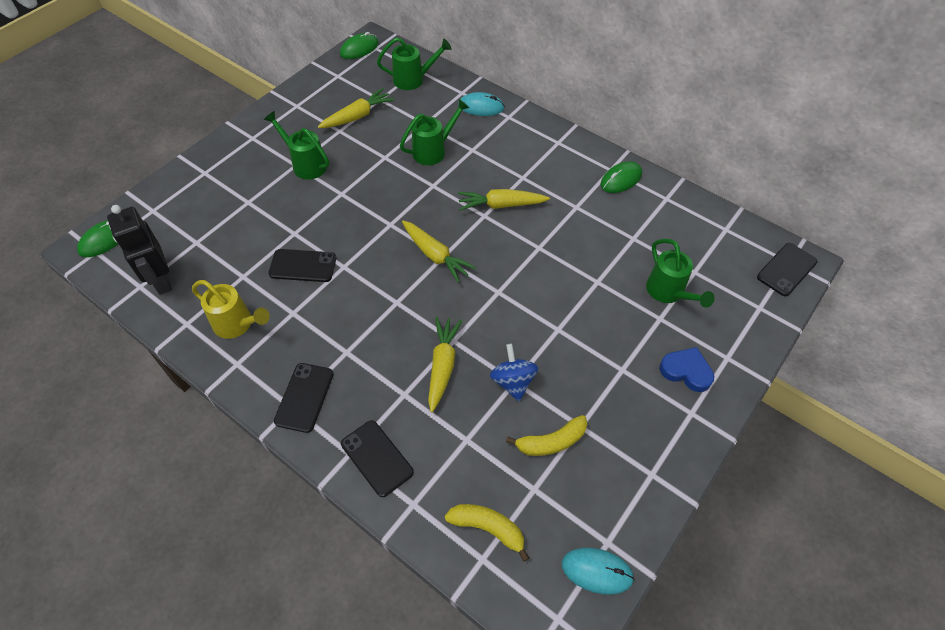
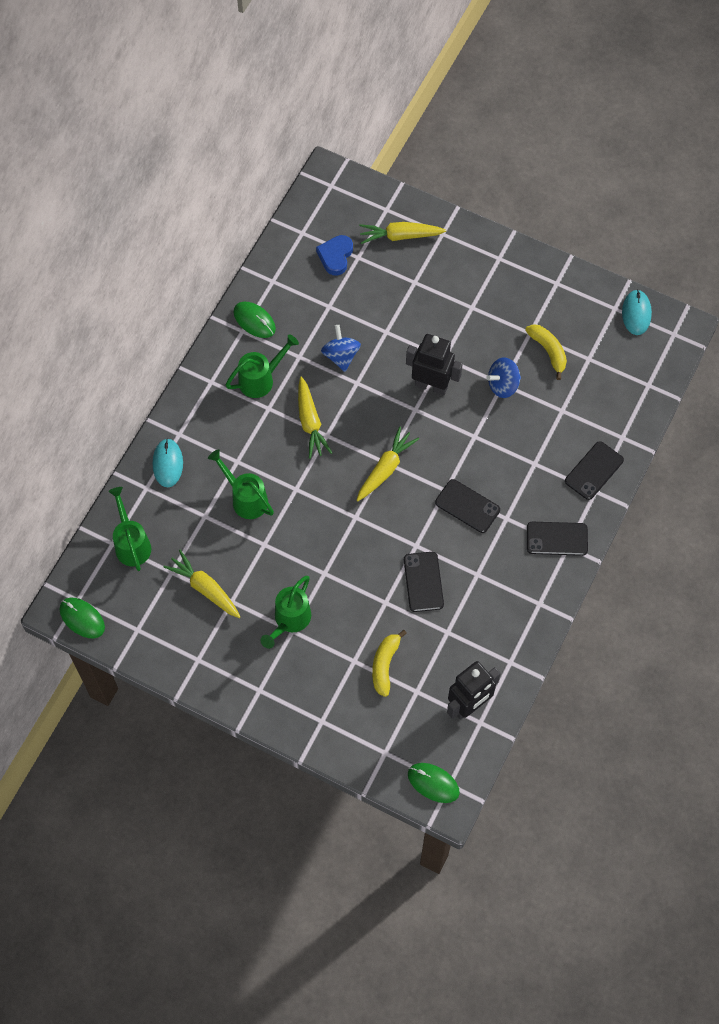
camera: 100 degrees left, 10 degrees up
(237, 324) = (501, 617): yellow watering can -> none
(442, 365) = (501, 440): yellow carrot -> yellow carrot (400, 236)
(488, 528) = (626, 385): yellow banana -> yellow banana (385, 665)
(524, 311) = (431, 385): none -> black robot
(572, 239) = (341, 356): none -> blue spinning top
(668, 292) = (385, 276): green watering can -> green watering can (261, 379)
(686, 371) = (462, 262): blue heart -> blue heart (335, 256)
(786, 269) = (340, 188): black phone -> black phone (467, 506)

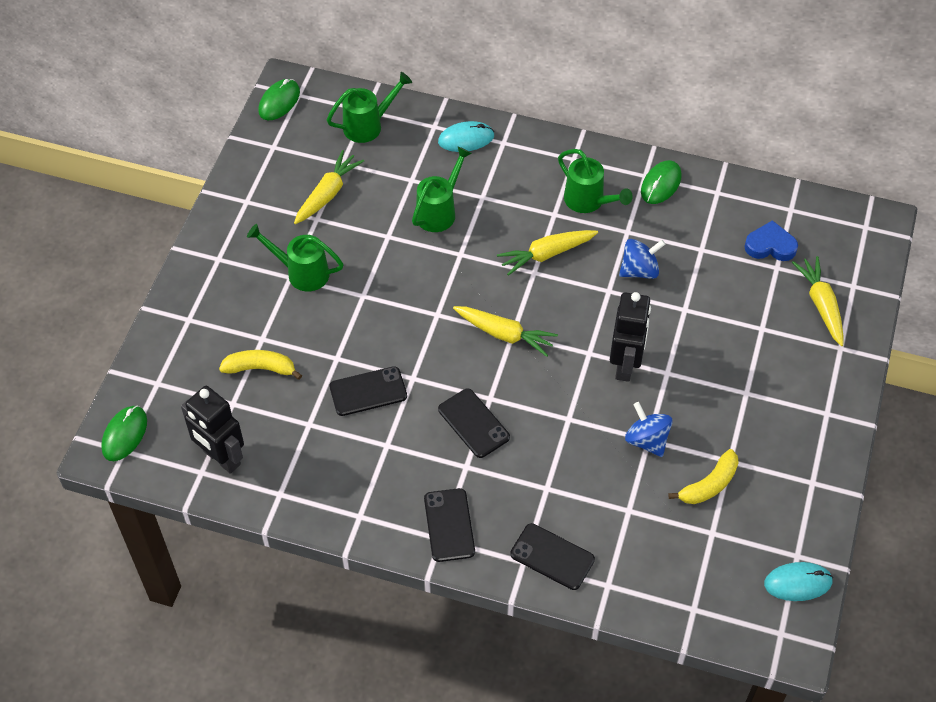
camera: 80 degrees right, 10 degrees down
(467, 506) = (473, 423): black phone -> black phone turned 60 degrees counterclockwise

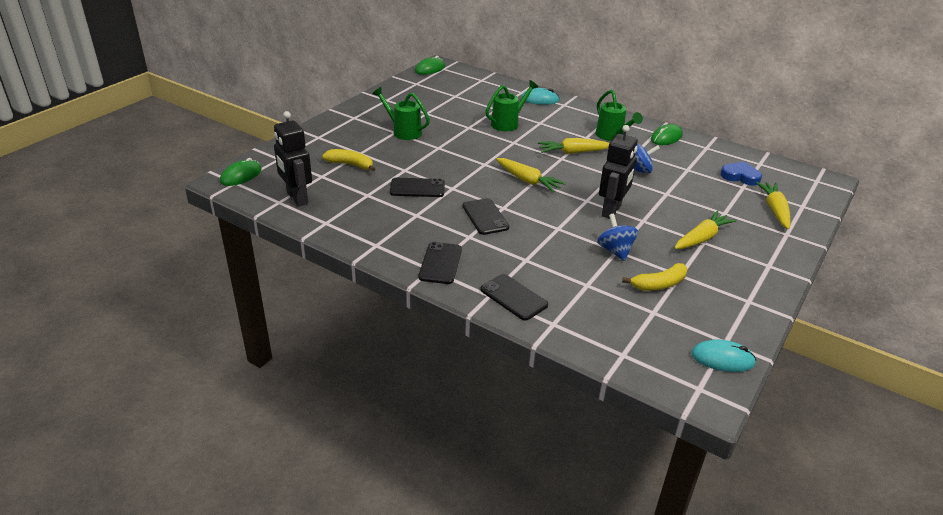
camera: 15 degrees right, 20 degrees down
(328, 193) = (439, 105): yellow carrot -> yellow carrot (702, 238)
(368, 125) = (479, 85): green watering can -> none

